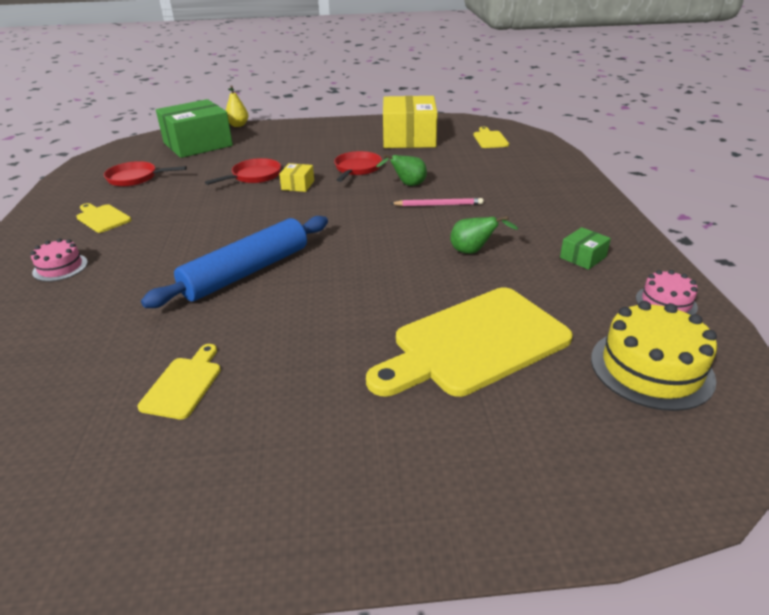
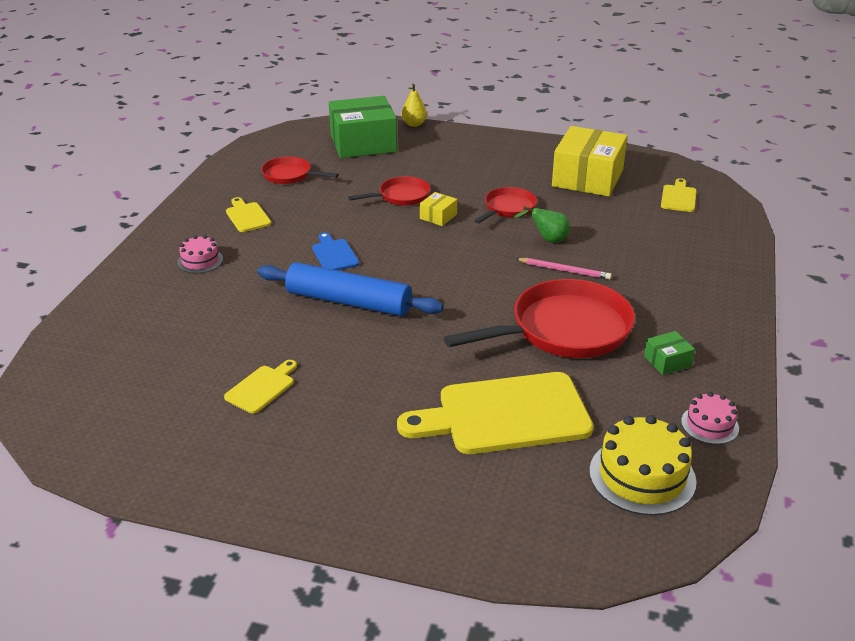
camera: 20 degrees right, 0 degrees up
(210, 233) = (334, 254): none -> blue cutting board
(246, 272) = (349, 301): blue rolling pin -> blue rolling pin turned 45 degrees clockwise
(473, 252) = (564, 330): green pear -> red pan

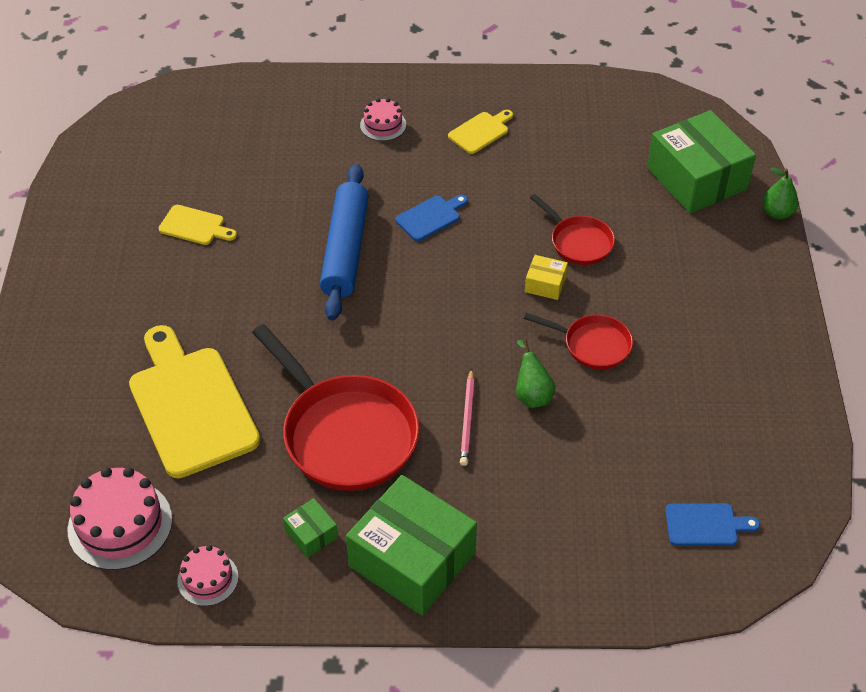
camera: 75 degrees right, 15 degrees up
(290, 175) = (584, 138): red pan -> none
(414, 124) = (777, 213): yellow pear -> green pear
(587, 178) = (713, 416): yellow box -> none
(642, 476) = (120, 524): yellow cake -> pink cake
(678, 197) = (705, 525): yellow cutting board -> blue cutting board
(697, 315) = (412, 559): none -> green box

